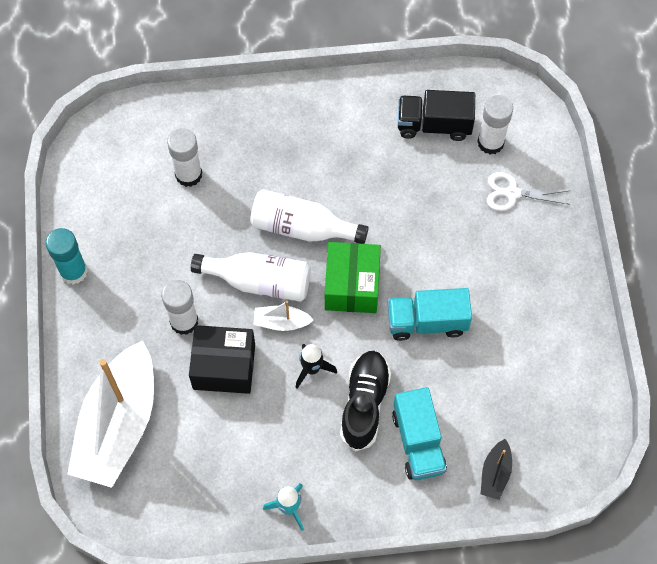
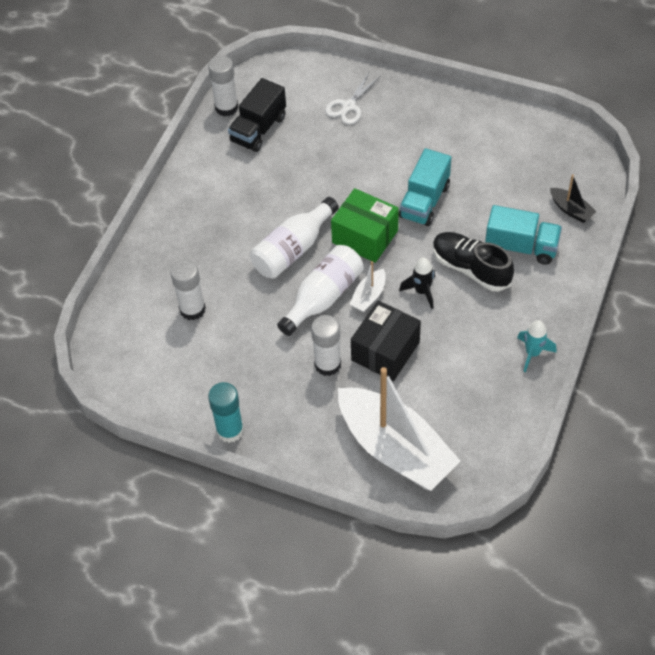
camera: 60 degrees left, 10 degrees down
(490, 142) = (297, 101): white glue stick -> white glue stick (226, 107)

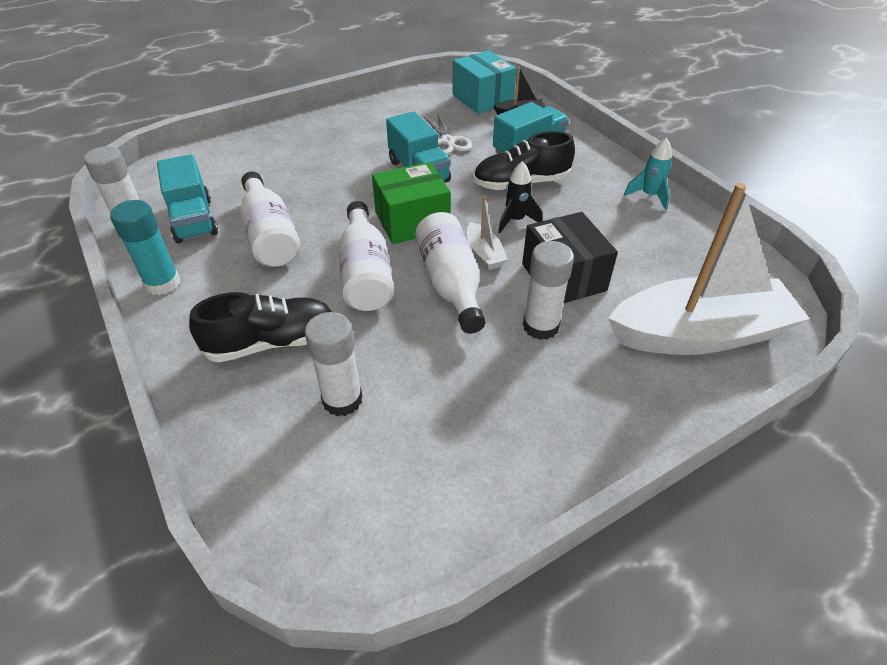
camera: 55 degrees left, 10 degrees down
(202, 249) = (271, 342): none -> black shoe
(230, 430) = (560, 468): turquoise glue stick -> turquoise glue stick (163, 283)
(258, 129) = (194, 220): black truck -> turquoise truck
(281, 177) = (270, 236): none -> white bottle
(349, 106) = (259, 159): white scissors -> white scissors (447, 141)
(569, 171) = (482, 99): none -> turquoise box

